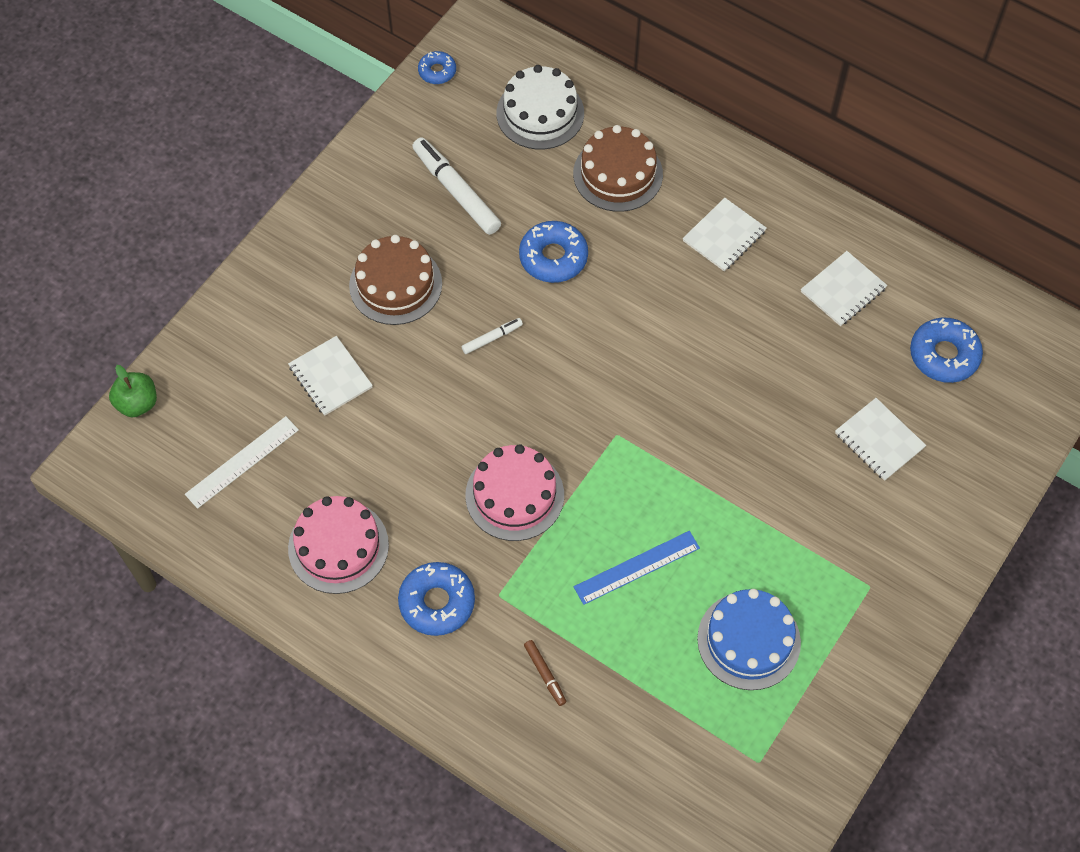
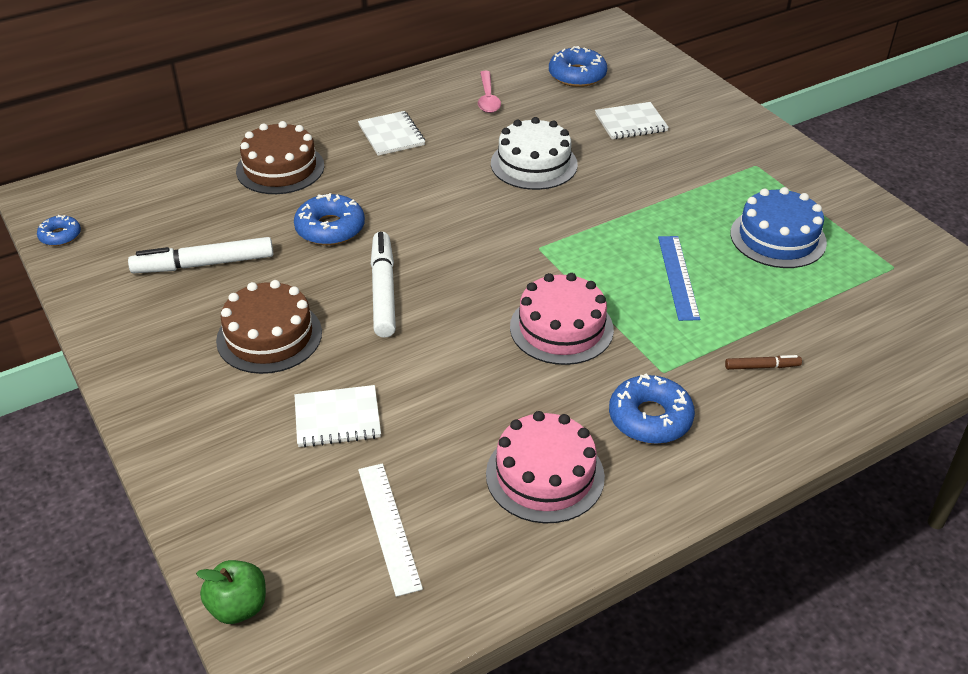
camera: 65 degrees left, 20 degrees down
(492, 338) = (383, 291): white marker -> white marker, size x2.04
(540, 113) = (174, 190): white cake -> white cake (534, 164)
(843, 290) = (488, 98): white notebook -> pink spoon

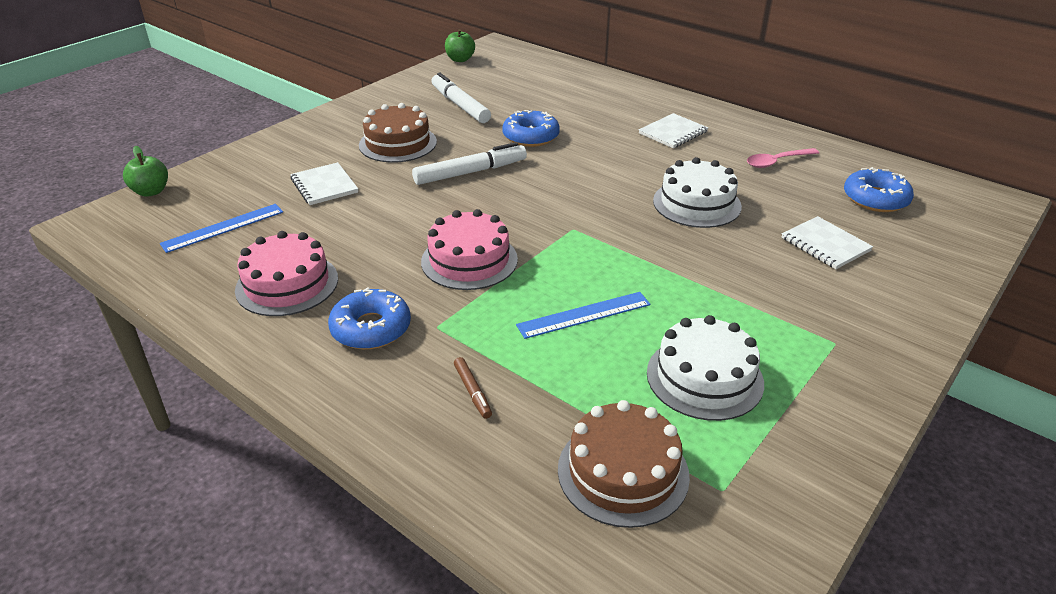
camera: 70 degrees right, 5 degrees down
(60, 236) = (460, 59): blue donut -> green apple
(280, 168) = (588, 103): brown cake -> brown cake (623, 472)
(389, 527) = (223, 228): white ruler -> blue ruler
(778, 238) = (704, 377): blue cake -> white cake

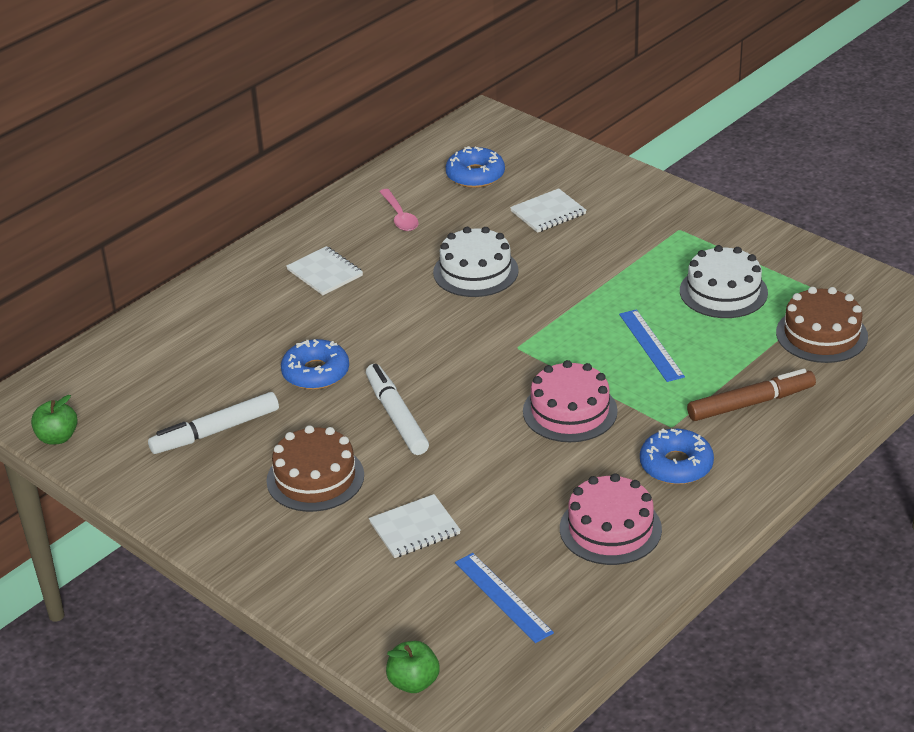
camera: 85 degrees left, 0 degrees up
(472, 391) = (750, 403): brown marker -> brown marker, size x2.04

